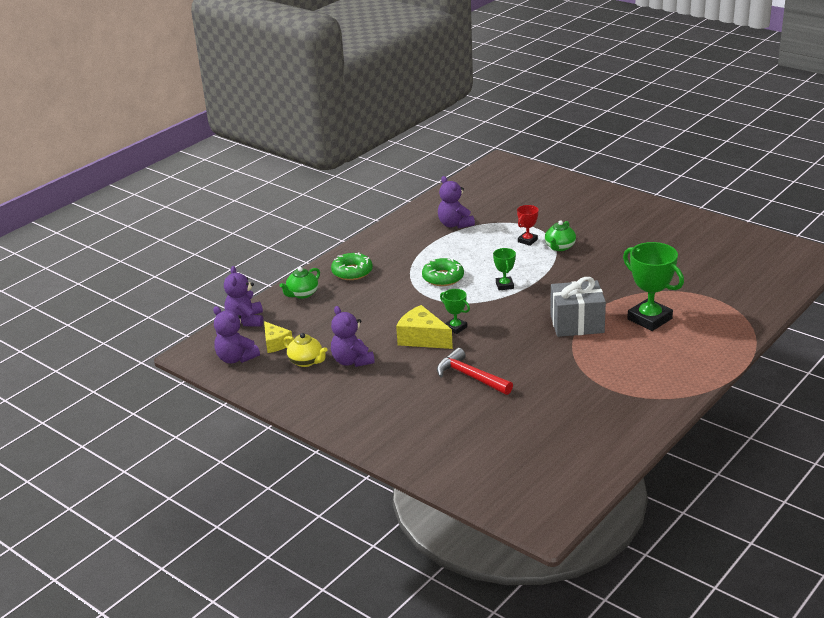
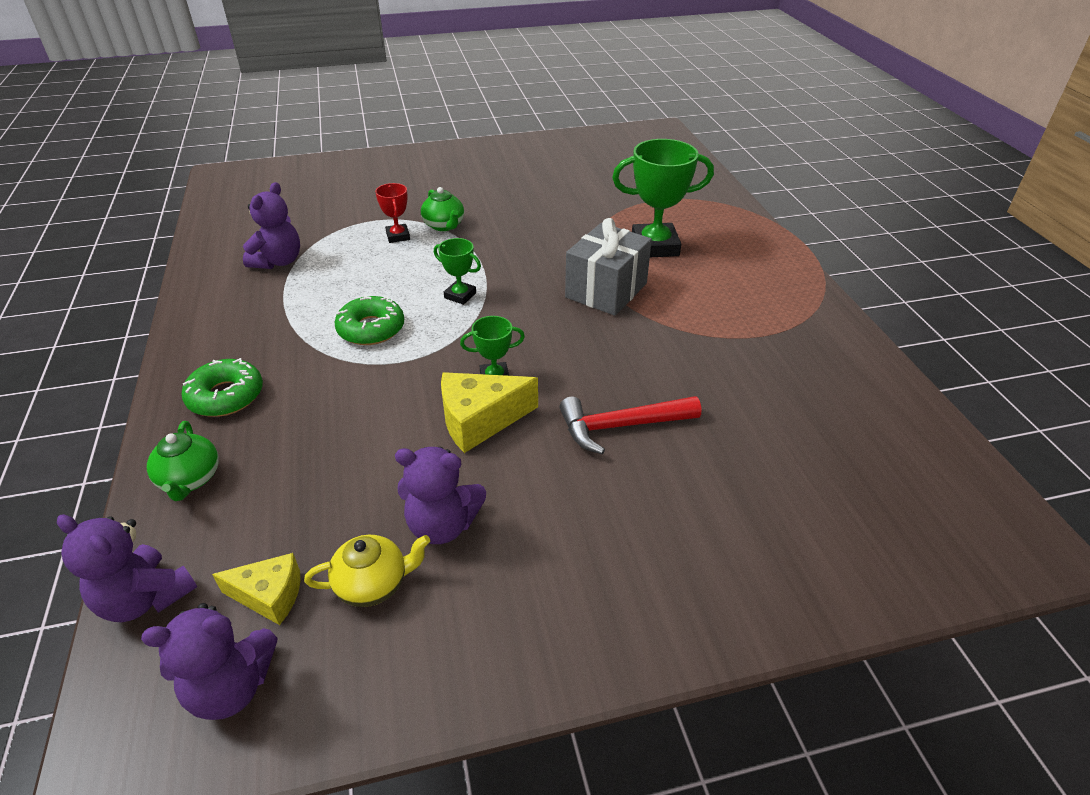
camera: 55 degrees left, 10 degrees up
(454, 224) = (278, 261): purple teddy bear -> purple teddy bear turned 75 degrees counterclockwise

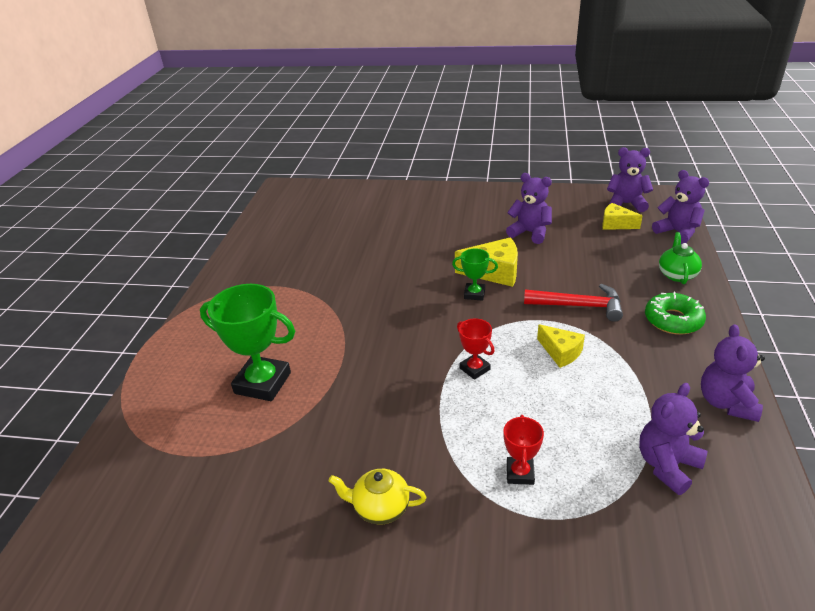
camera: 155 degrees left, 5 degrees down
(204, 316) = (726, 403): none -> purple teddy bear
(371, 329) = (560, 352): green donut -> yellow cheese
(373, 584) = (566, 220): yellow teapot -> yellow teapot (380, 508)
(444, 226) = (459, 478): green teapot -> none
(460, 295) = (475, 369): green trophy -> red trophy
(606, 290) = (347, 344): grey gift -> none
(621, 426) = (412, 254): red hammer -> red hammer (579, 306)

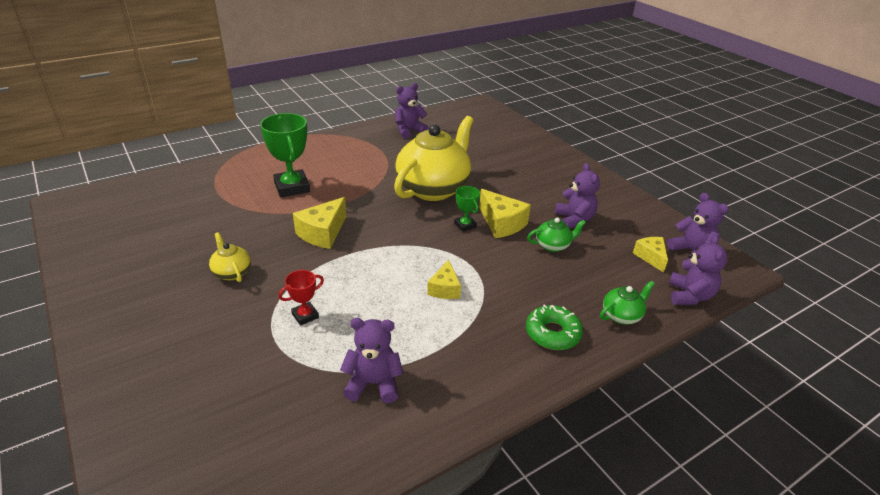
camera: 45 degrees right, 0 degrees up
(382, 396) = (323, 233): none -> yellow cheese
(391, 284) = (433, 188): none -> yellow teapot
(475, 369) = (385, 258): red trophy -> none
(555, 261) = (553, 245): none -> green teapot
(579, 306) = (510, 278): red hammer -> none
(726, 403) = (477, 396): purple teddy bear -> purple teddy bear (409, 131)

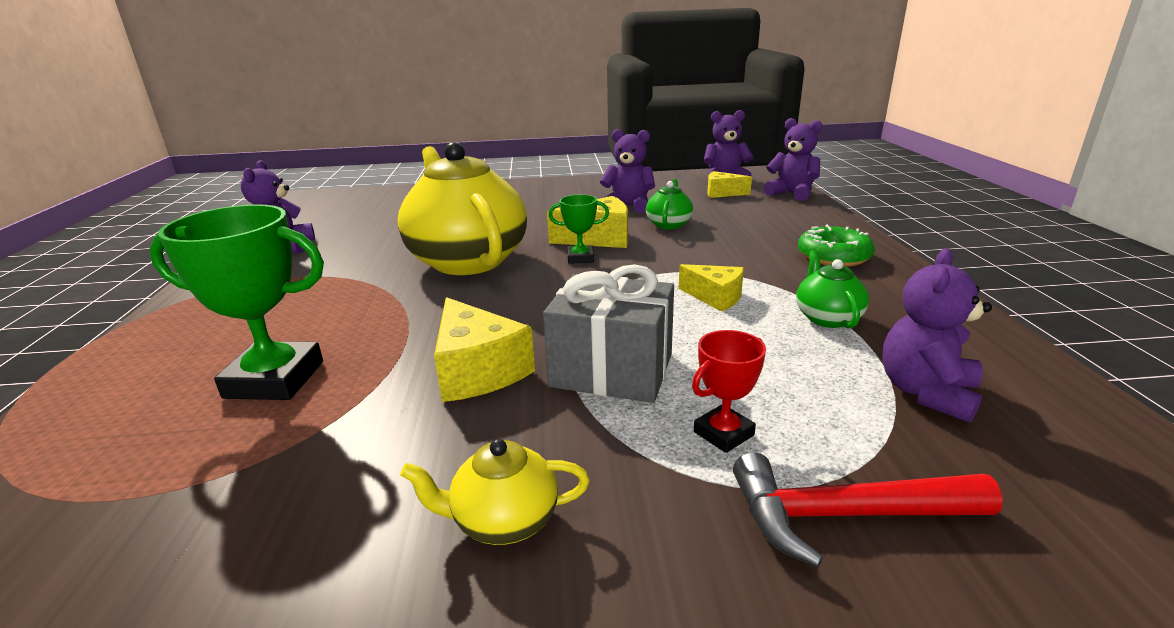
camera: 60 degrees left, 10 degrees down
(262, 358) = (844, 515): none -> red hammer
(305, 316) = (723, 433): red trophy -> red trophy turned 60 degrees clockwise
(342, 271) = (612, 370): none -> grey gift
(622, 315) = (812, 222): green teapot -> green teapot (827, 318)

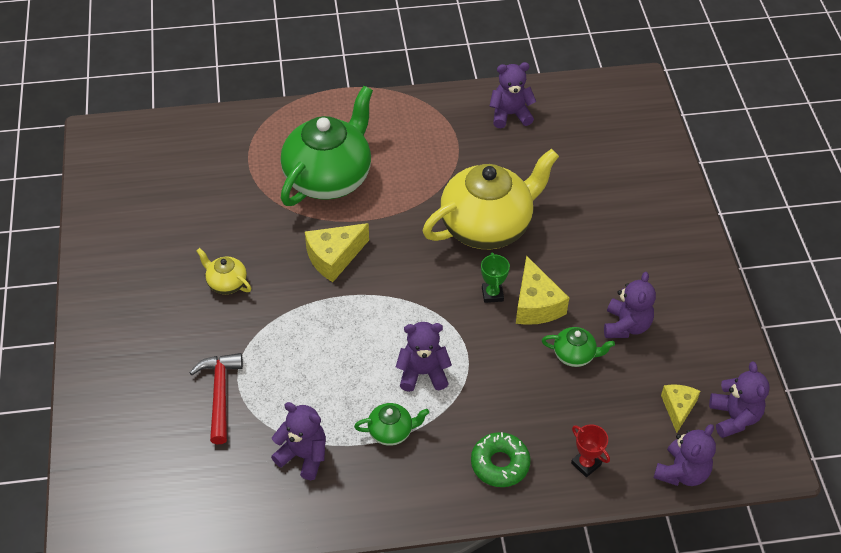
camera: 85 degrees right, 25 degrees up
(274, 379) = (329, 177): green trophy -> green teapot
(503, 521) = (226, 283): yellow teapot -> yellow teapot turned 45 degrees counterclockwise
(612, 370) = (332, 316): grey gift -> none
(715, 297) = (423, 373): yellow cheese -> purple teddy bear
(723, 433) = (274, 360): red trophy -> red trophy (586, 464)

